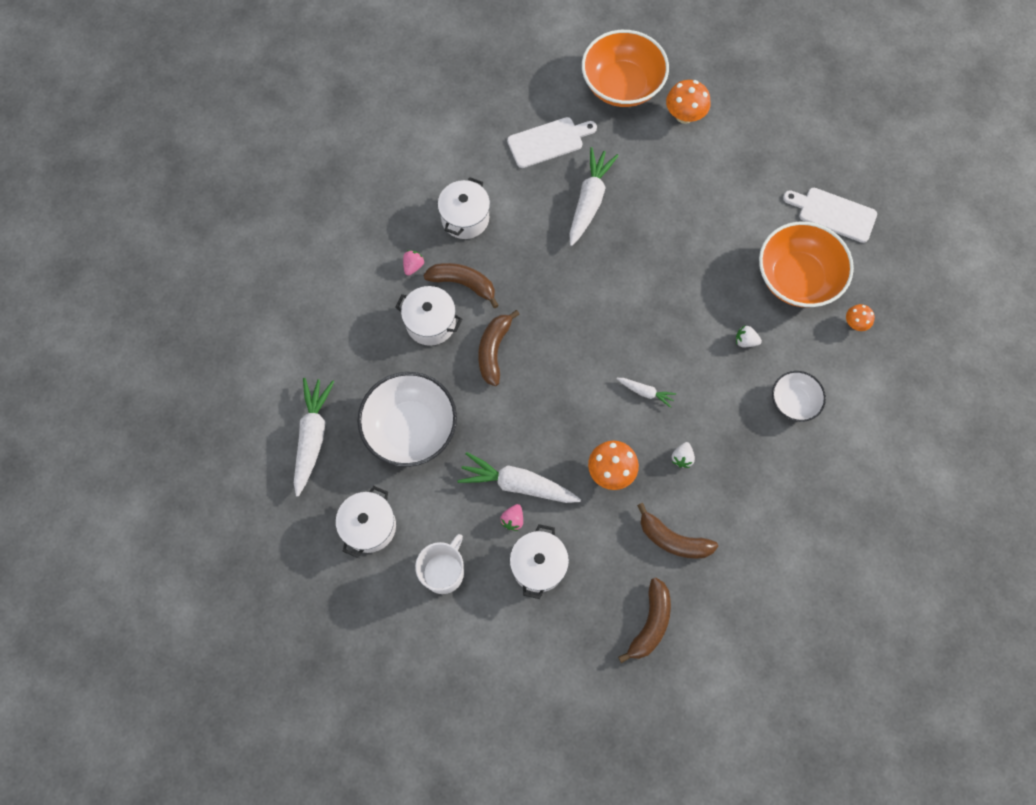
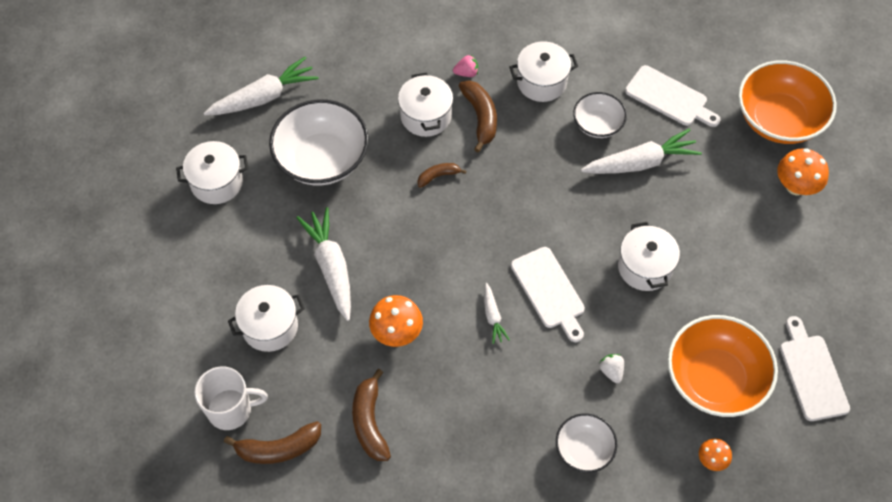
camera: 55 degrees right, 10 degrees down
(444, 572) = (215, 259): white mug -> white mug (231, 410)
(494, 350) = (438, 176): brown banana -> brown banana, size x0.59
(513, 519) = (296, 282): pink strawberry -> none
(534, 206) = (597, 124): none -> white bowl
(652, 338) = (549, 291): none -> white cutting board
(678, 260) = (645, 267): none -> white pot
(682, 458) = (453, 384): white strawberry -> none

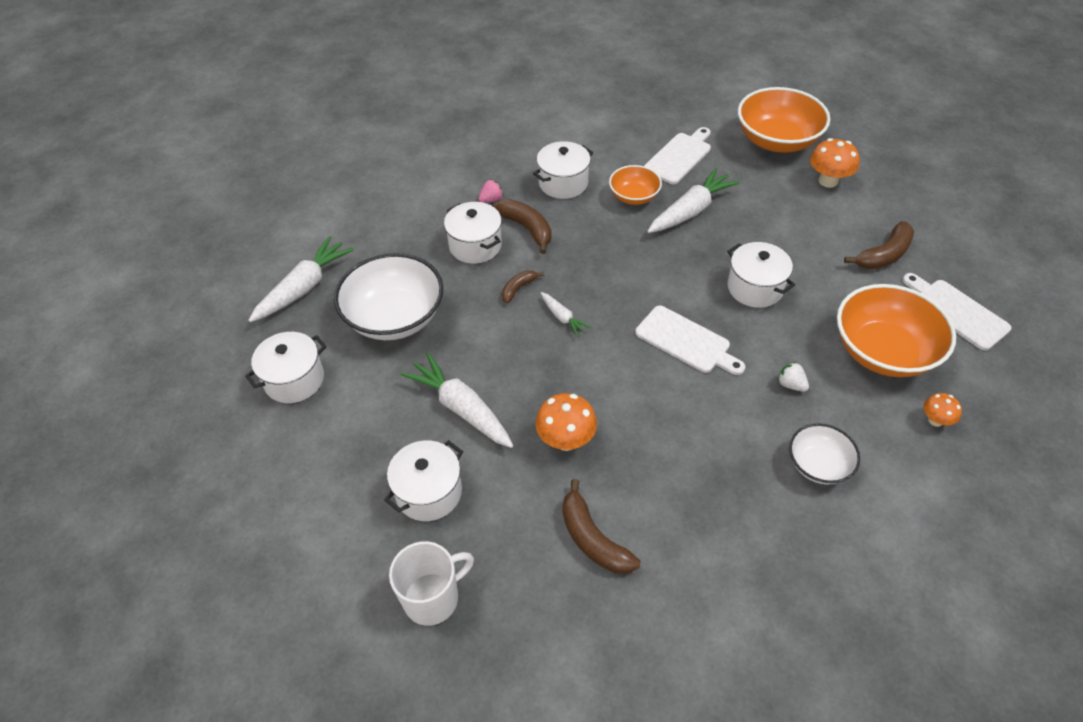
camera: 25 degrees left, 10 degrees down
(278, 448) = (511, 614): brown banana -> brown banana (884, 255)
(493, 317) = (650, 385): white carrot -> white carrot (563, 318)
(597, 124) = (634, 196): white bowl -> orange bowl
(669, 98) = (679, 156): white cutting board -> white cutting board turned 60 degrees counterclockwise

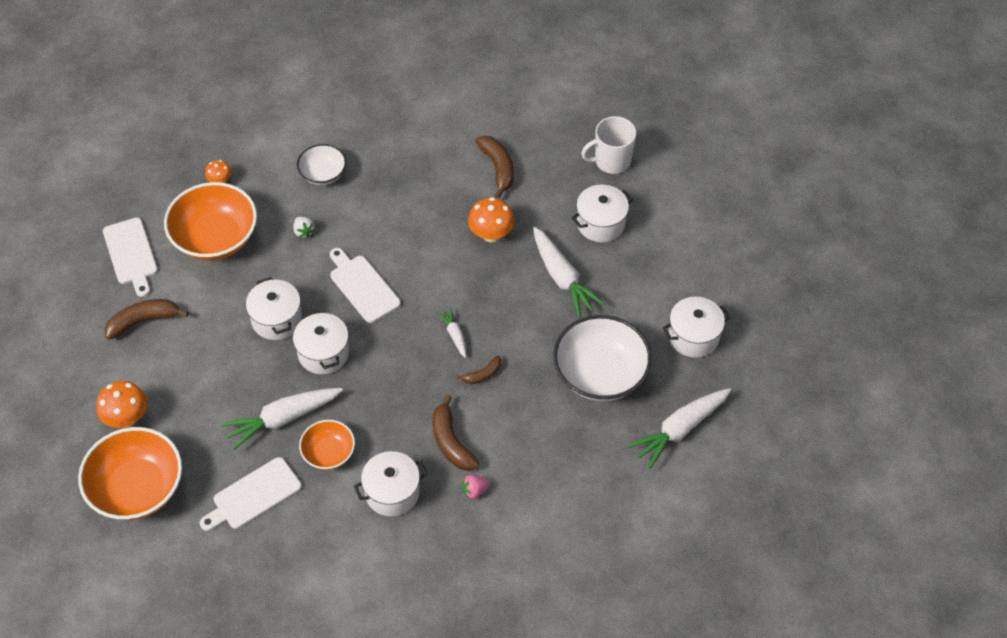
camera: 165 degrees left, 5 degrees up
(475, 245) = (508, 435): white pot -> white pot (323, 353)

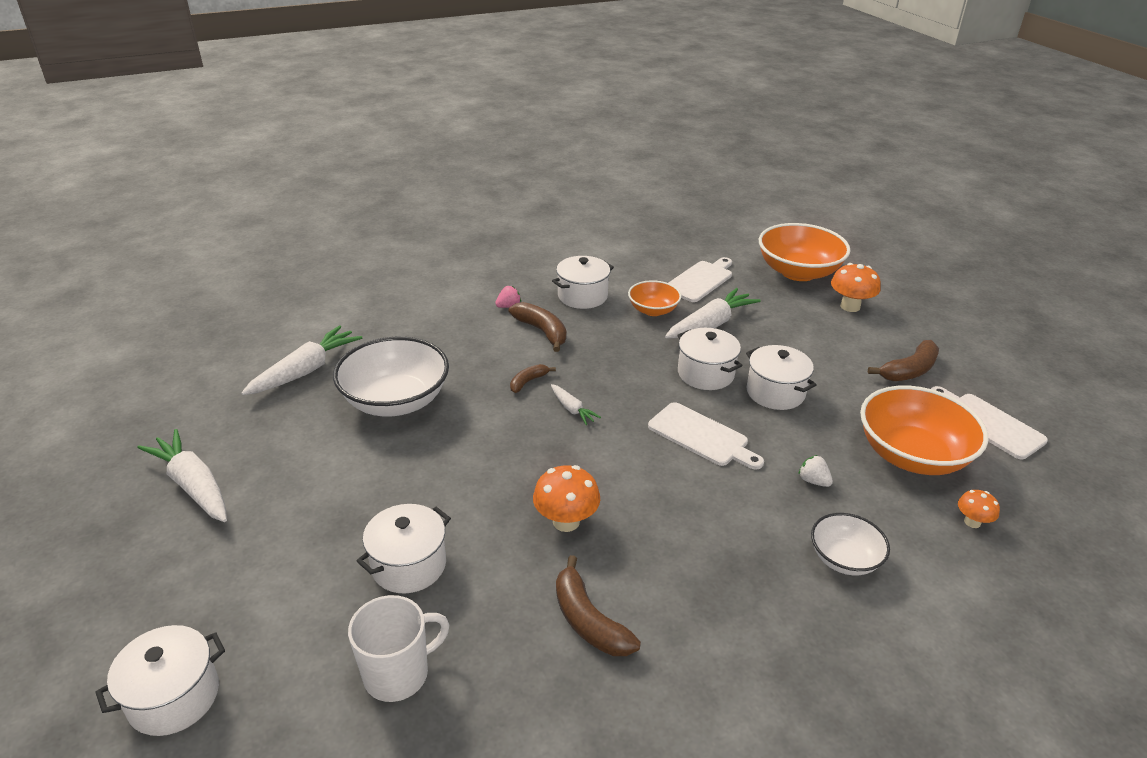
camera: 165 degrees right, 20 degrees down
(563, 278) = (454, 486): white carrot -> white carrot (193, 485)
(693, 336) = (279, 451): white pot -> white pot (174, 697)

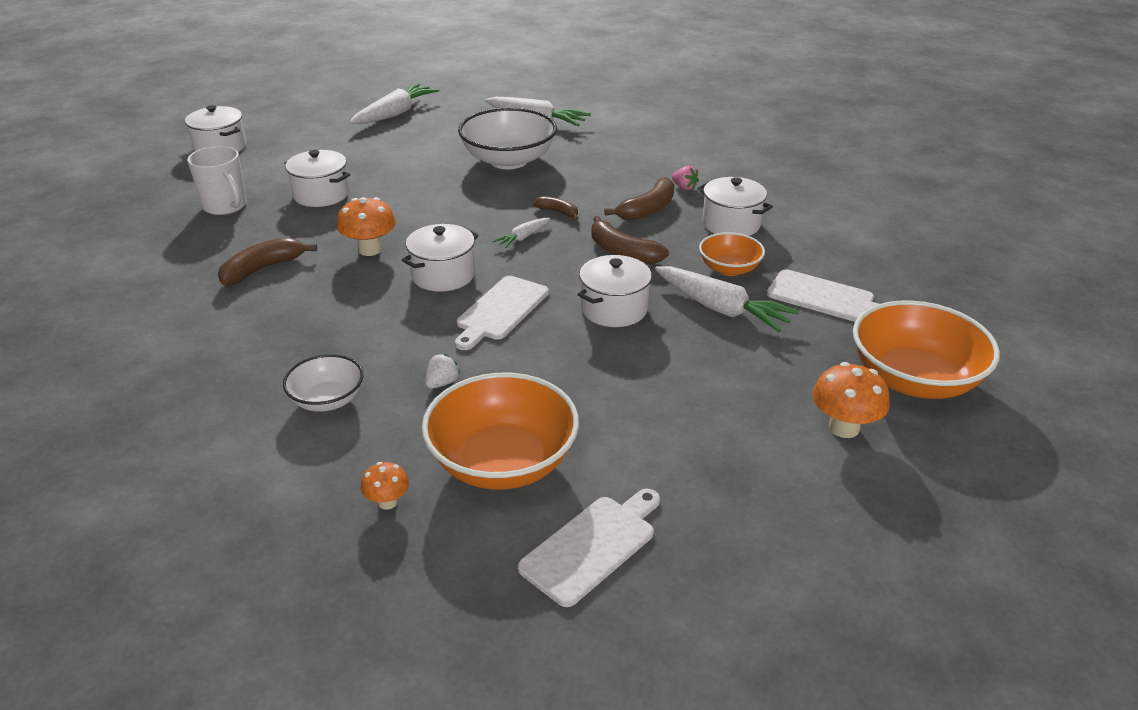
camera: 80 degrees right, 0 degrees up
(775, 392) = (596, 358): white pot -> white pot (443, 275)
(909, 370) = (695, 476): brown banana -> brown banana (622, 252)

